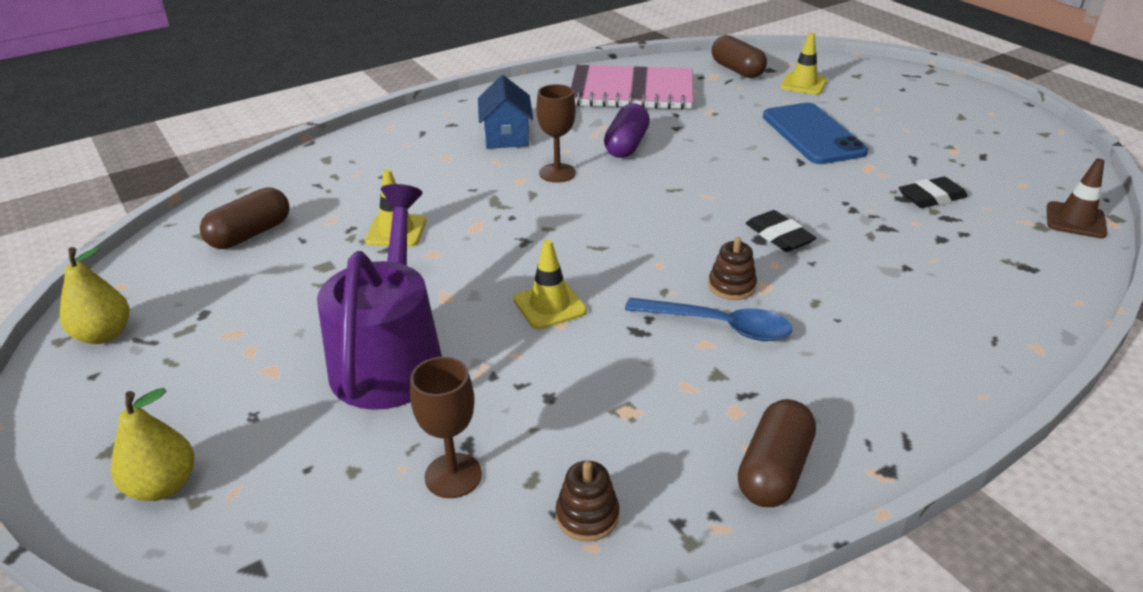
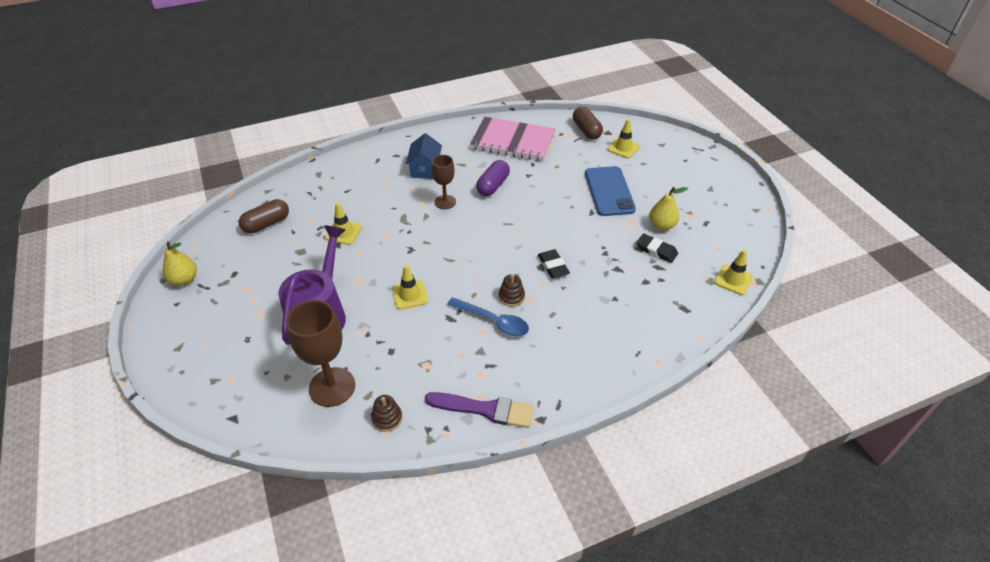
camera: 10 degrees right, 10 degrees up
(163, 485) = (200, 370): yellow pear -> yellow pear (661, 225)
(453, 475) = (332, 387): brown goblet -> brown goblet, size x1.66
(773, 470) = (485, 409): brown capsule -> purple brush
(931, 197) = (656, 250): black eraser -> black eraser turned 45 degrees clockwise
(1075, 220) = (733, 280): brown traffic cone -> yellow traffic cone

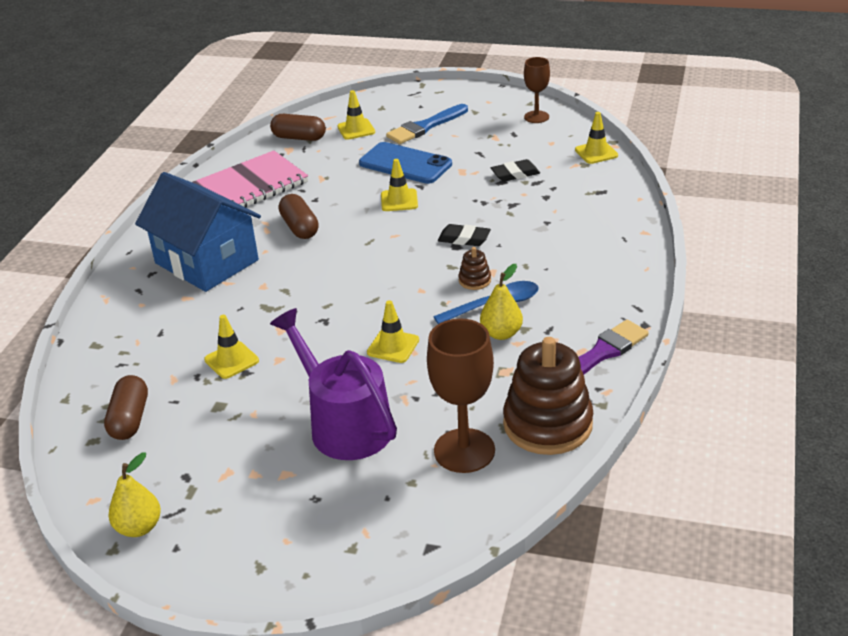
camera: 50 degrees left, 10 degrees down
(387, 418) = (547, 424): brown stacking toy -> brown stacking toy, size x2.33
(425, 169) = (207, 261): blue house -> blue house, size x1.91
(445, 202) = (281, 268): brown goblet -> brown goblet (536, 117)
(493, 185) = (299, 227): purple capsule -> brown capsule
(565, 212) = (399, 200): none -> yellow traffic cone
(661, 225) = (488, 157): yellow pear -> yellow pear (501, 333)
(663, 176) = (425, 127): none -> blue brush

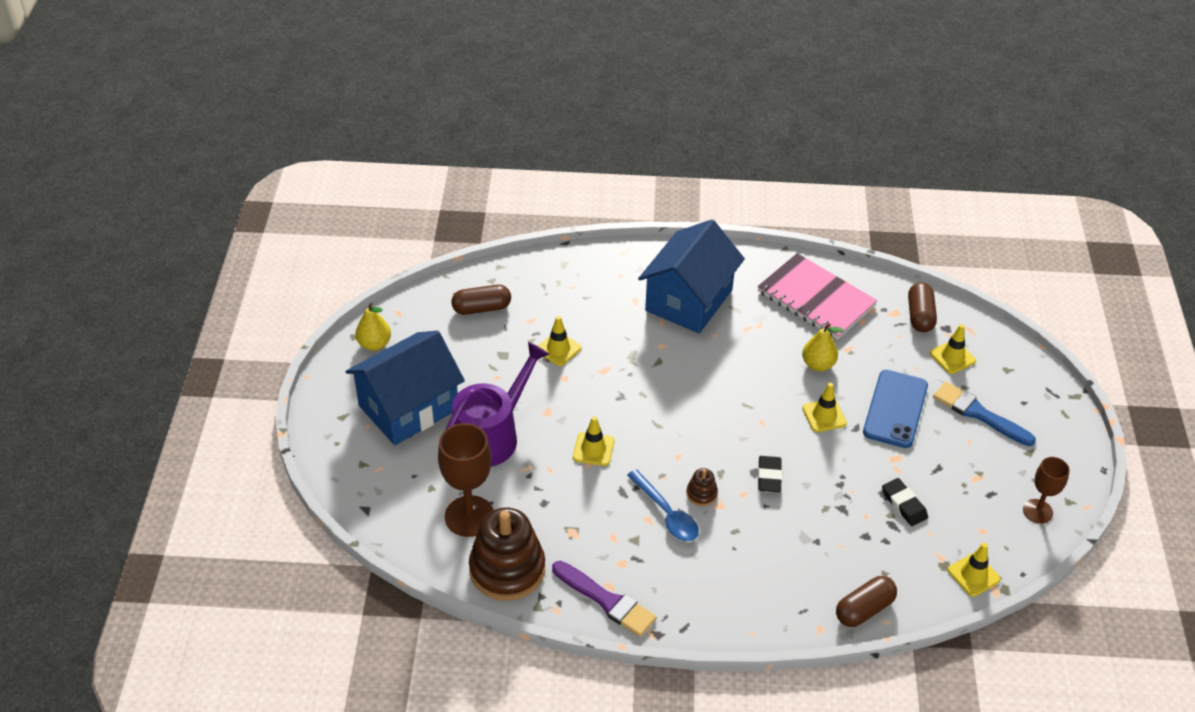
camera: 75 degrees right, 10 degrees up
(270, 497) = (408, 407): none -> blue house
(299, 227) = (757, 350): brown capsule -> brown capsule (864, 609)
(501, 333) = (624, 523): yellow pear -> yellow pear (818, 364)

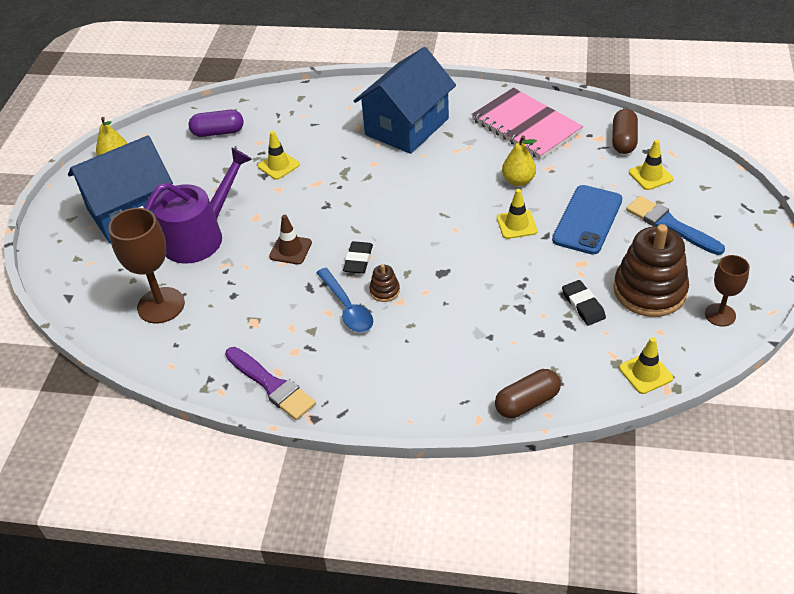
camera: 10 degrees right, 0 degrees up
(482, 308) = (218, 132): brown capsule -> purple capsule
(507, 569) = (184, 353): brown stacking toy -> brown stacking toy (649, 290)
(593, 449) = (290, 250): yellow traffic cone -> brown traffic cone
(769, 476) = (453, 277): black eraser -> black eraser (358, 260)

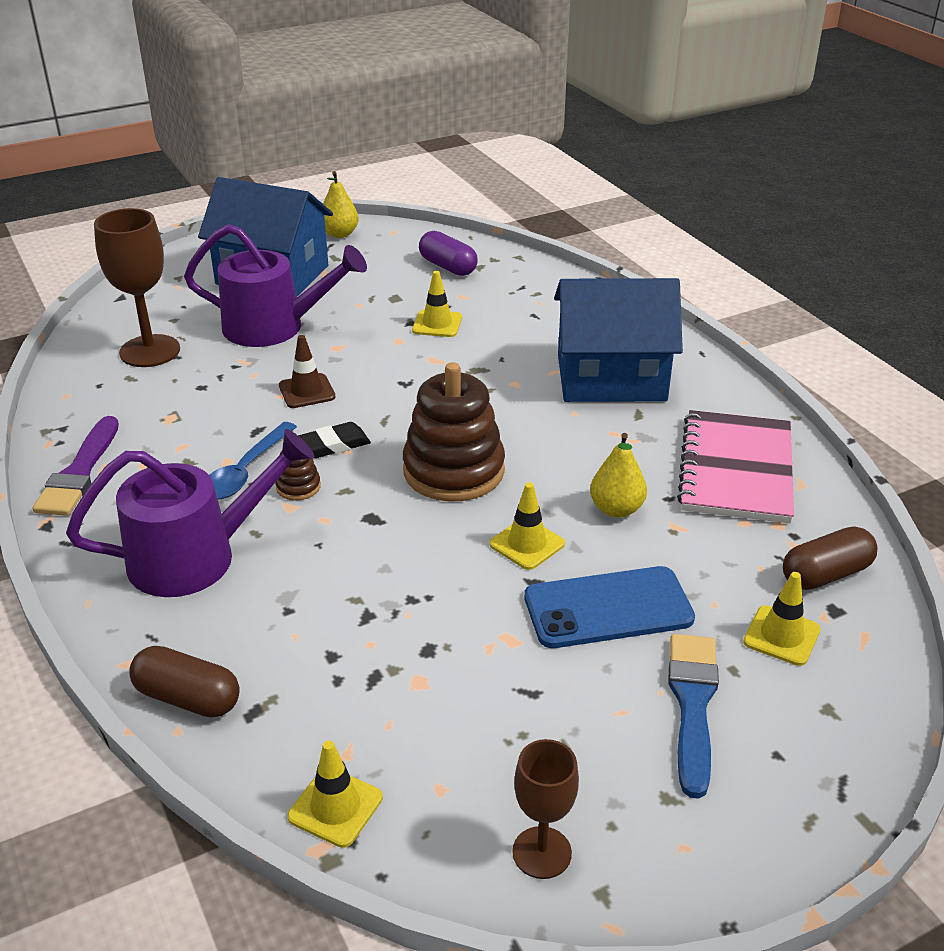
camera: 50 degrees right, 10 degrees down
(409, 358) = (196, 557): none -> purple watering can
(583, 305) = (424, 677): black eraser -> none
(649, 290) = (520, 739): brown stacking toy -> brown stacking toy (454, 471)

